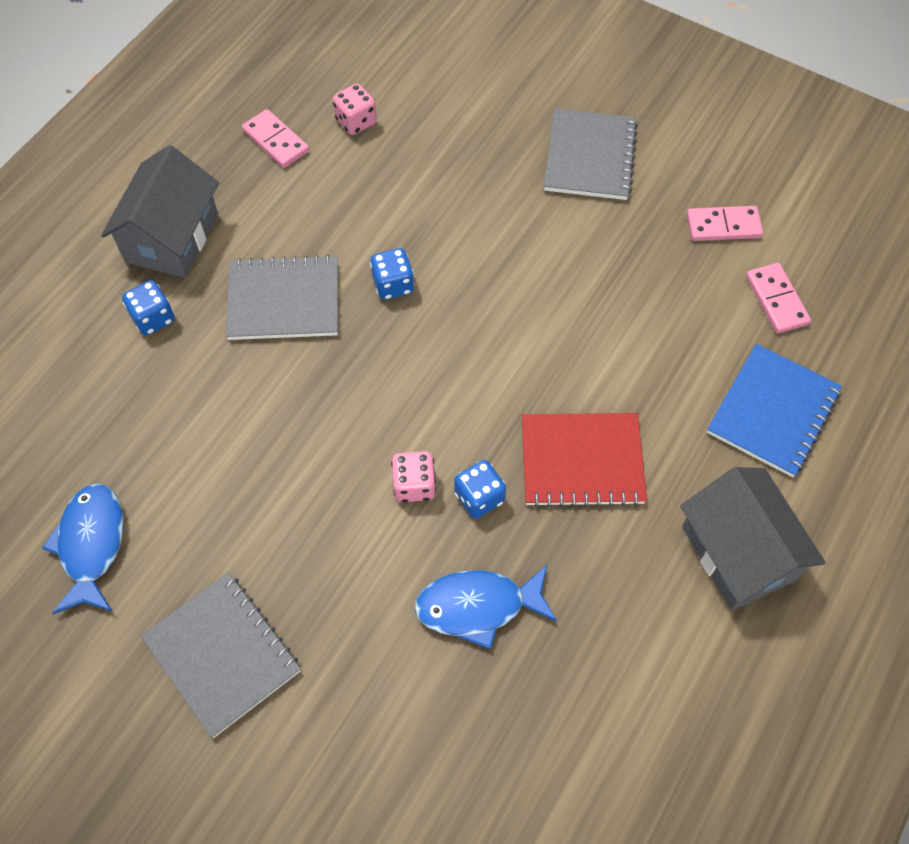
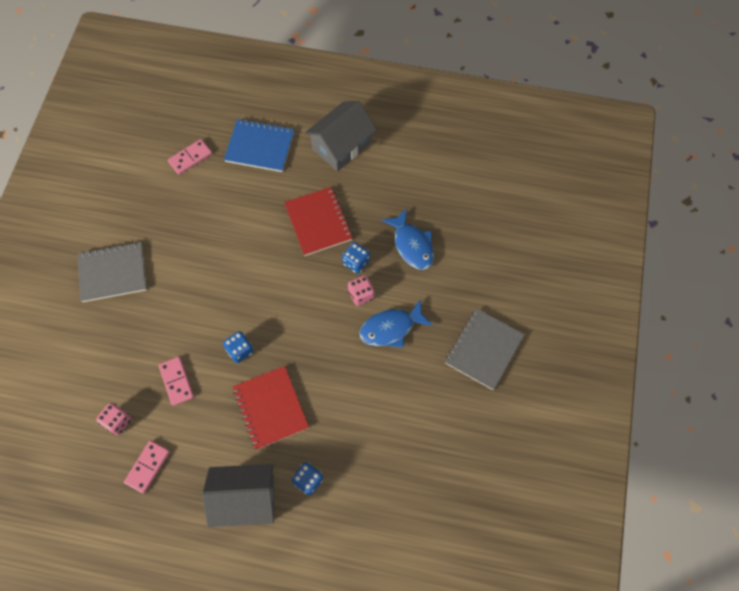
camera: 110 degrees left, 5 degrees up
(91, 545) = (458, 442): blue fish -> blue fish (391, 328)
(284, 300) = (271, 408): grey notebook -> red notebook
(723, 226) = (147, 192): pink domino -> pink domino (176, 381)

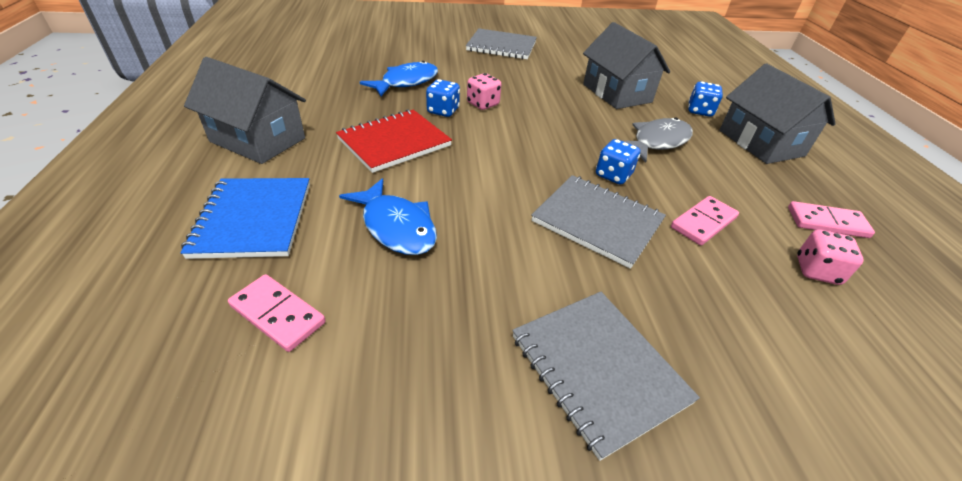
camera: 110 degrees left, 25 degrees down
(199, 317) = (597, 221): none -> grey notebook
(271, 408) = (657, 142): red notebook -> grey fish
(358, 419) = (617, 93): none -> grey house
(391, 328) = (511, 85): blue fish -> blue fish (396, 226)

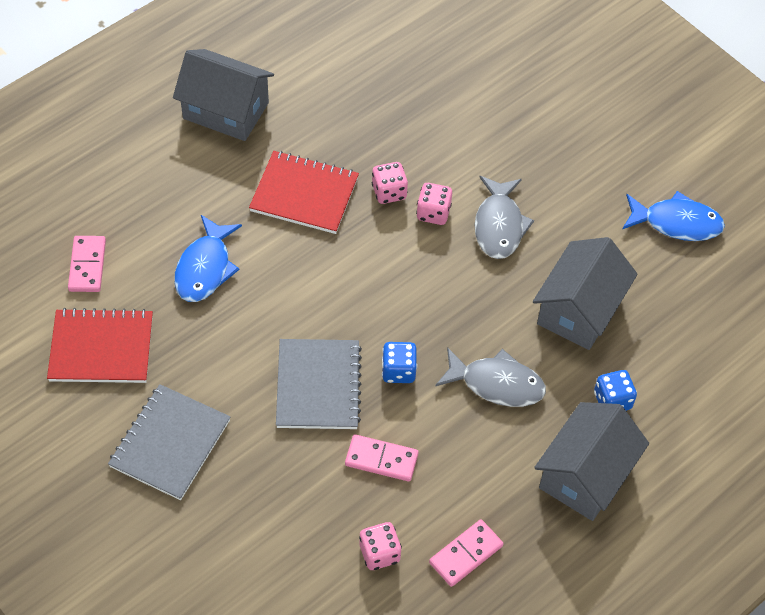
camera: 55 degrees right, 15 degrees up
(253, 219) = (145, 187): blue notebook -> none
(258, 140) = (225, 111): grey house -> grey house turned 60 degrees counterclockwise
(404, 365) = (101, 348): none -> red notebook
(406, 82) = (415, 129): blue fish -> blue fish (676, 223)
(443, 111) = (389, 192): blue dice -> pink dice
(501, 46) = (594, 149): grey notebook -> none
(521, 89) = (499, 225): none -> grey fish
(827, 222) = (465, 554): pink domino -> pink domino turned 75 degrees clockwise

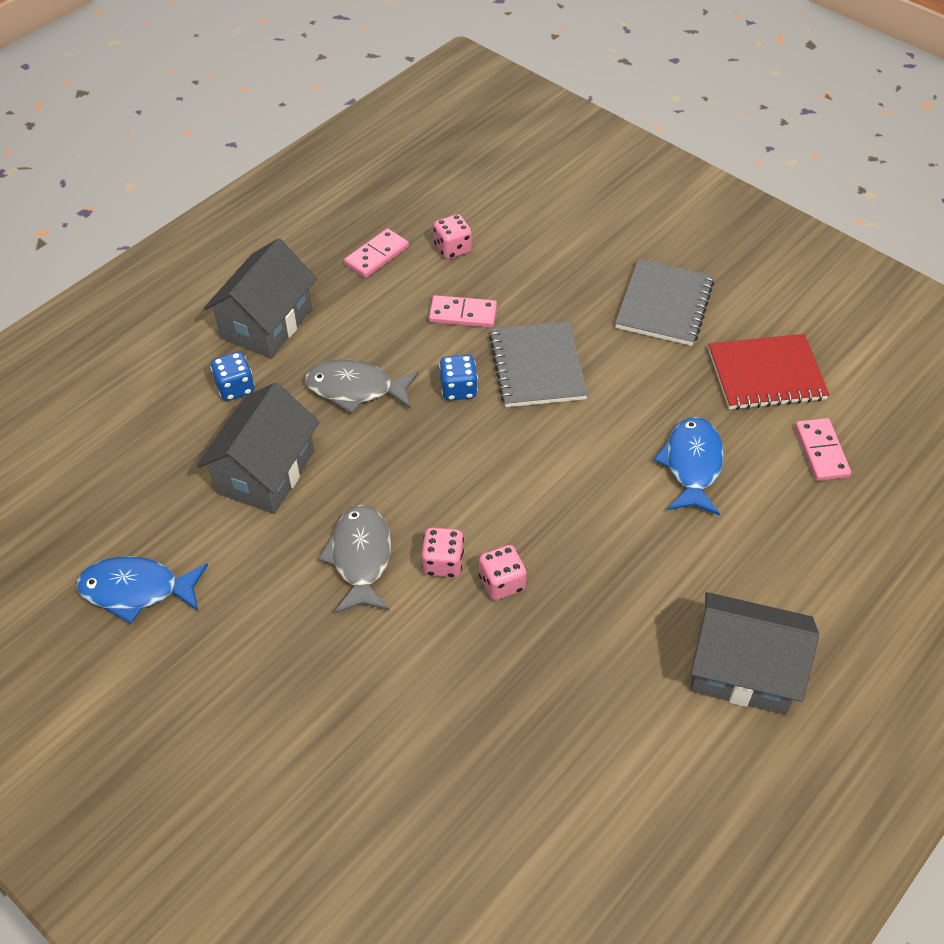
camera: 175 degrees right, 5 degrees down
(304, 194) = (605, 566): red notebook -> none

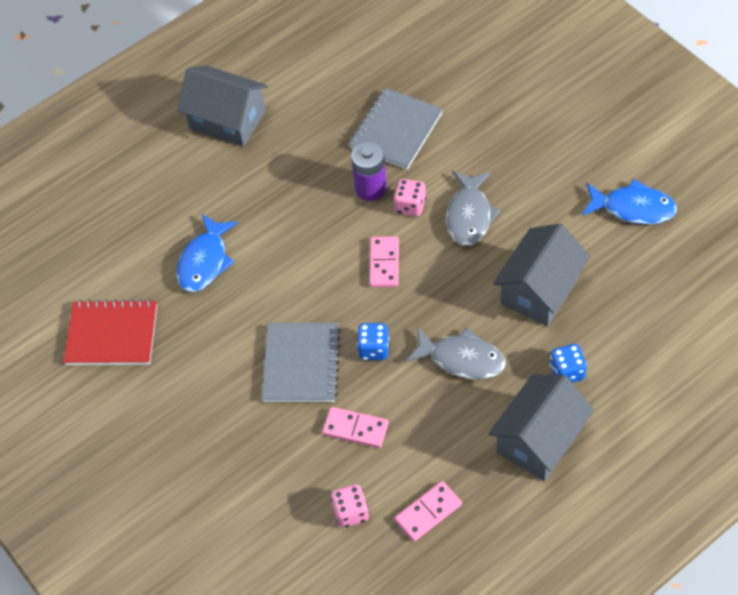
camera: 165 degrees left, 5 degrees up
(502, 583) = (371, 188): pink dice -> purple battery
(664, 305) = (169, 418): grey notebook -> grey notebook (396, 130)
(821, 451) = (102, 262): pink domino -> pink domino (384, 263)

